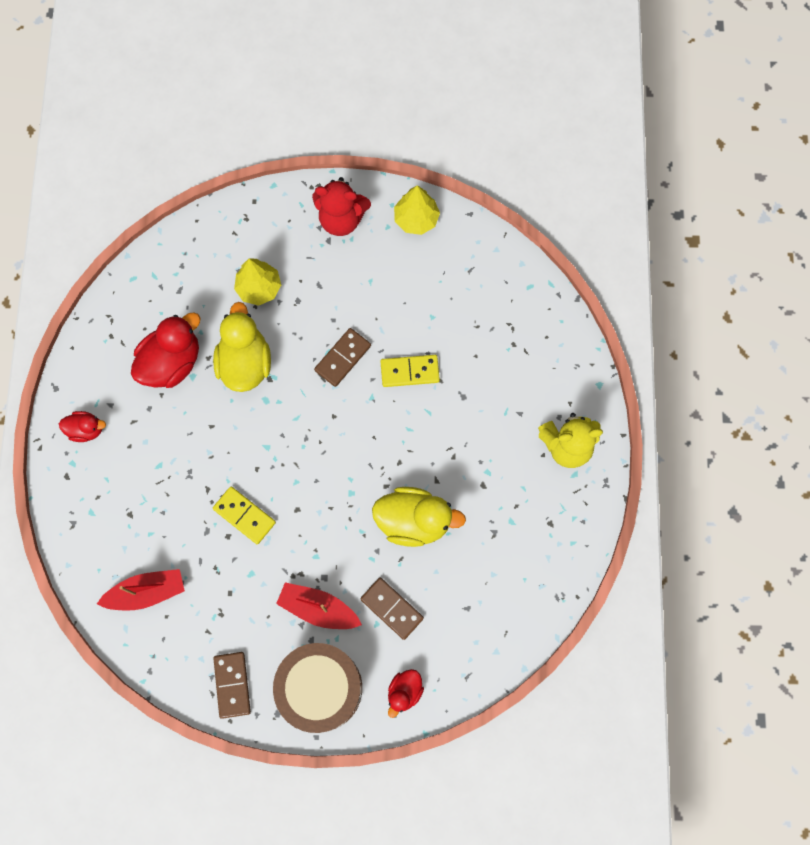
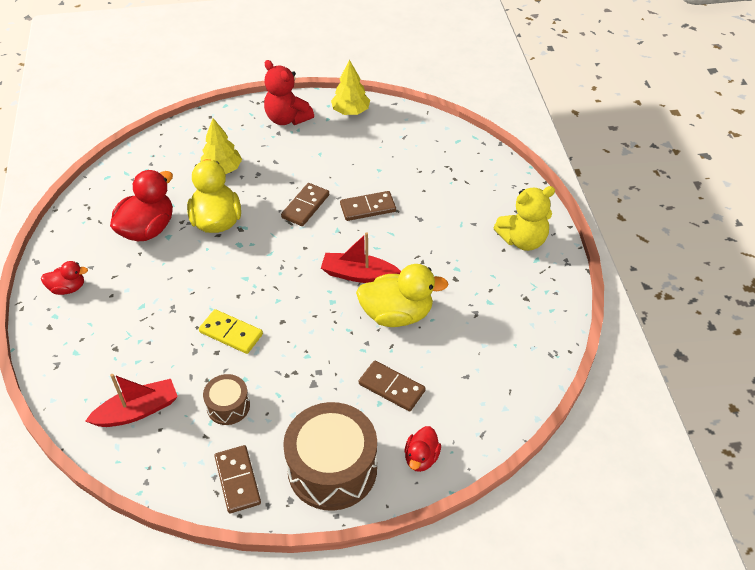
camera: 10 degrees left, 25 degrees down
(232, 602) = (228, 406): none -> brown drum
(318, 608) = (317, 399): red boat -> red boat (358, 275)
(341, 219) = (287, 119): red teddy bear -> red teddy bear turned 45 degrees clockwise
(409, 371) = (368, 208): yellow domino -> brown domino

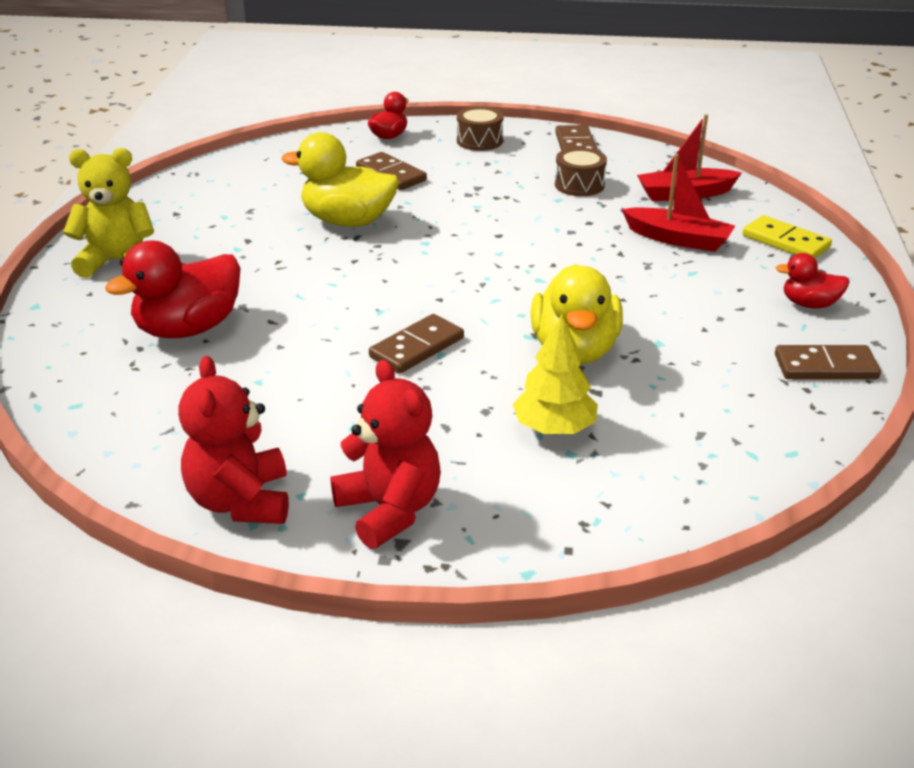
camera: 165 degrees left, 15 degrees down
(147, 229) = (694, 357): red duck -> red duck (188, 329)
(231, 333) = (568, 233): yellow domino -> yellow domino (785, 241)
(332, 468) = (479, 141): brown drum -> brown drum, size x0.51
(350, 111) = (240, 502): yellow tree -> red teddy bear
(358, 275) = (375, 260): red boat -> red boat (678, 239)
(368, 208) = (314, 330): brown domino -> brown domino (825, 367)

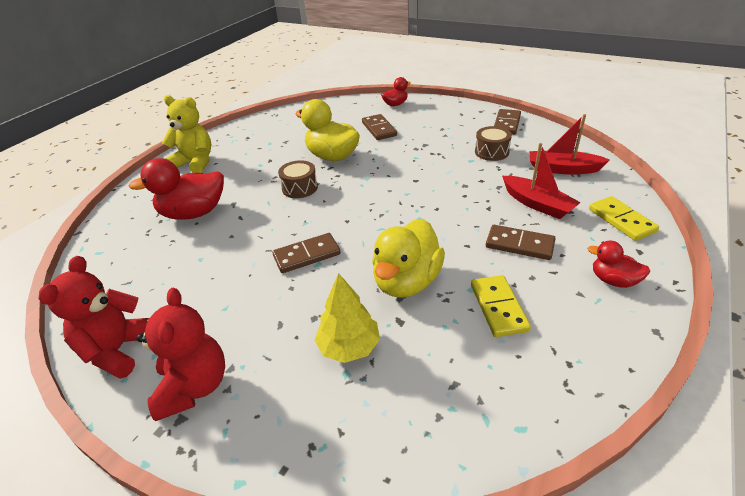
camera: 25 degrees right, 5 degrees up
(479, 141) = (447, 113): brown drum -> brown drum (300, 188)
(701, 354) = (498, 307): none -> yellow domino
(825, 367) = (597, 345): brown domino -> brown domino (519, 245)

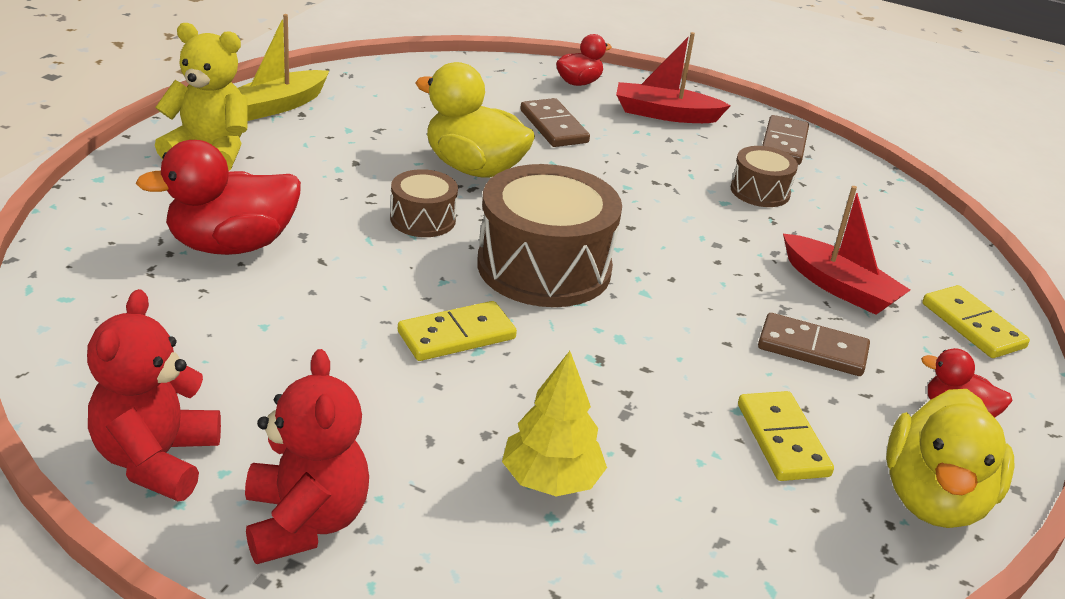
camera: 10 degrees left, 5 degrees down
(235, 135) = (277, 106): none -> yellow boat
(307, 255) = (456, 336): brown domino -> yellow domino
(363, 209) = (544, 267): none -> brown drum
(406, 281) = (633, 390): yellow duck -> yellow duck (934, 499)
(562, 169) = (880, 234): red boat -> red boat (665, 114)

